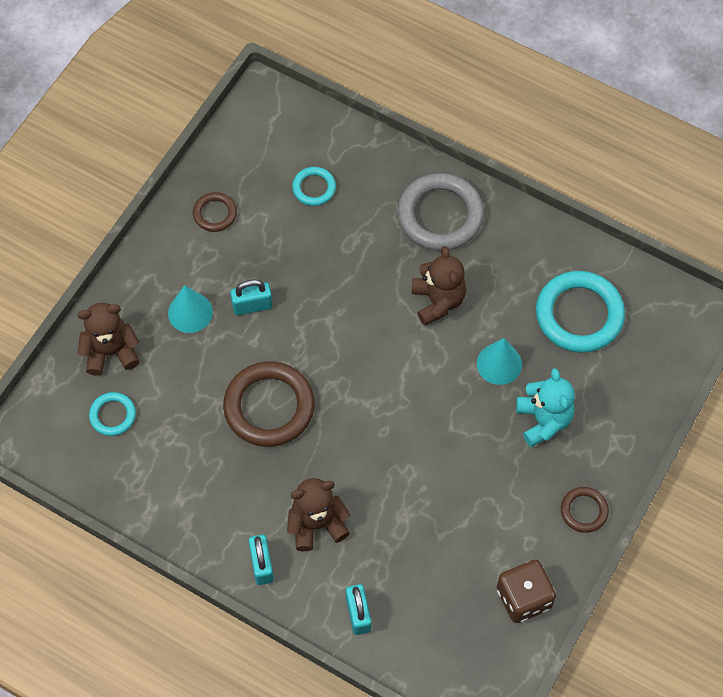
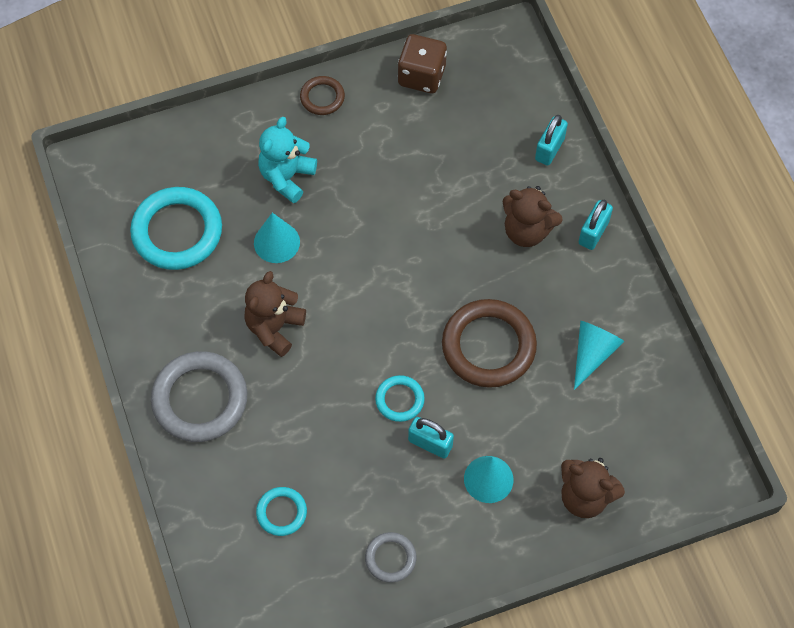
camera: 140 degrees left, 0 degrees up
(112, 415) = (624, 437): turquoise ring -> turquoise ring (399, 400)
(185, 462) = (592, 353): none -> turquoise cone
(215, 214) = (390, 558): brown ring -> grey ring

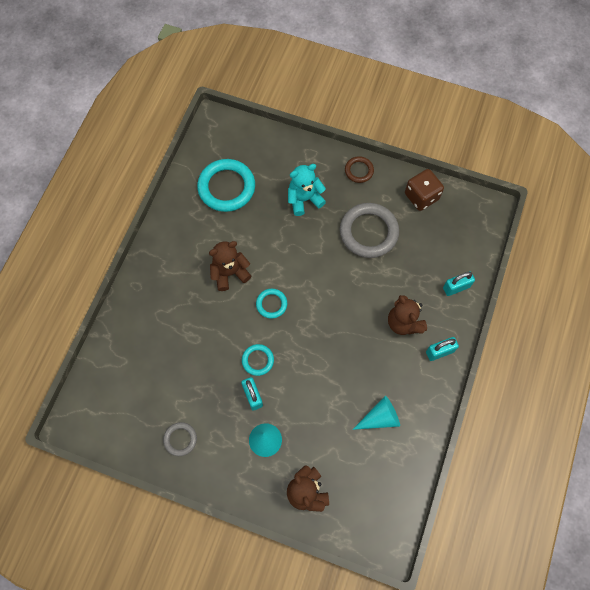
camera: 40 degrees right, 5 degrees up
(200, 399) = (163, 281): grey ring -> grey ring (368, 232)
(276, 242) = (269, 229): turquoise cone -> none
(281, 512) = (150, 370): turquoise ring -> turquoise ring (271, 304)
(488, 346) = (328, 369): brown ring -> none

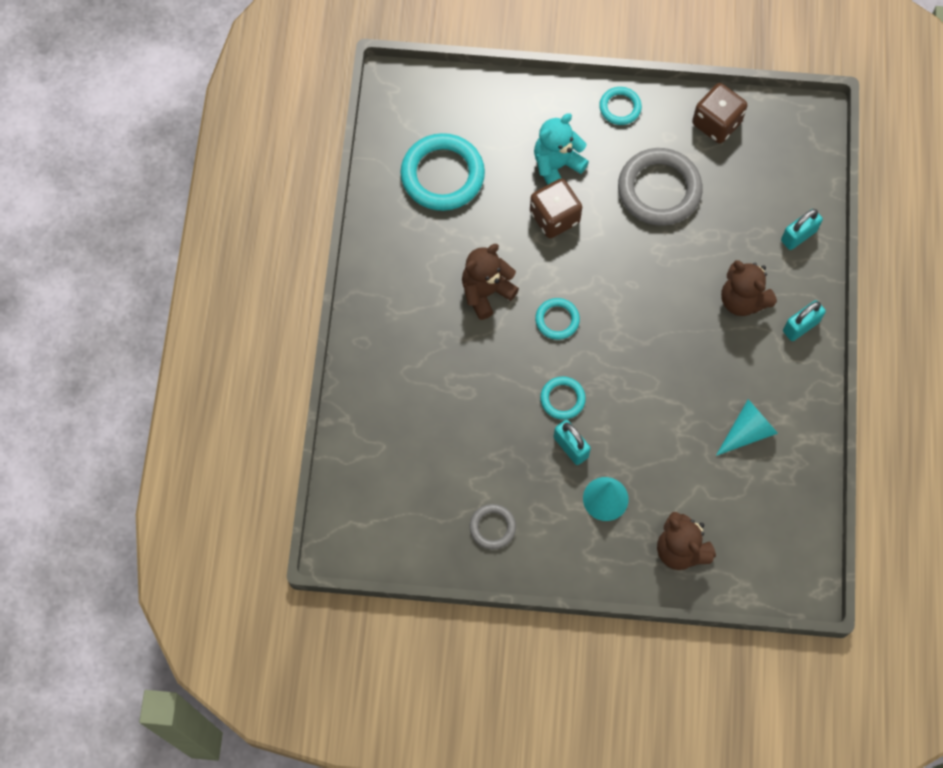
camera: 15 degrees left, 0 degrees up
(292, 233) = (554, 217): none -> brown dice
(359, 171) = (620, 107): brown ring -> turquoise ring

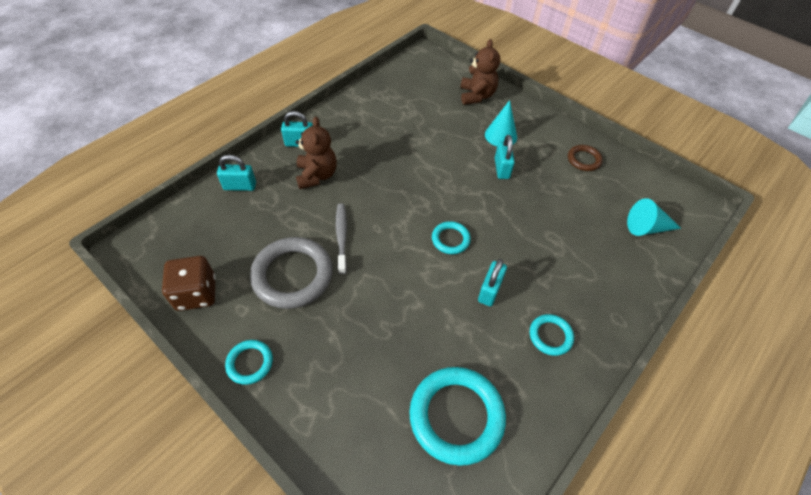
camera: 145 degrees left, 15 degrees down
(486, 292) = (489, 291): brown teddy bear -> turquoise padlock
(492, 527) = (584, 160): grey ring -> brown ring
(554, 217) = (390, 310): brown dice -> none
(556, 166) = (350, 350): turquoise teddy bear -> none
(562, 399) = (486, 194): turquoise ring -> turquoise ring (550, 336)
(654, 252) = (342, 237): none -> grey toothbrush
(747, 431) = (387, 118): turquoise cone -> turquoise cone (646, 228)

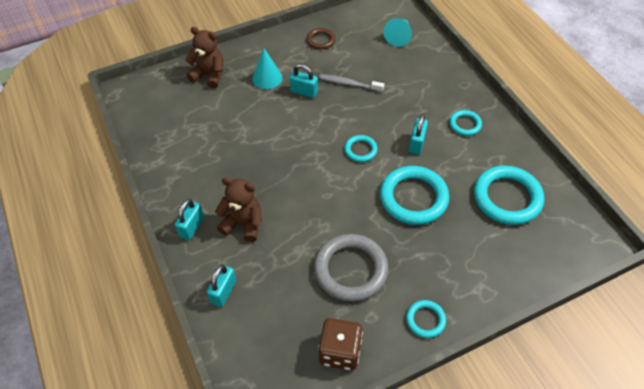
camera: 65 degrees left, 0 degrees up
(342, 237) = (325, 223): grey toothbrush -> grey toothbrush (349, 84)
(408, 308) = (413, 198): none -> turquoise ring
(489, 291) = (417, 143): turquoise padlock -> turquoise padlock turned 60 degrees clockwise

